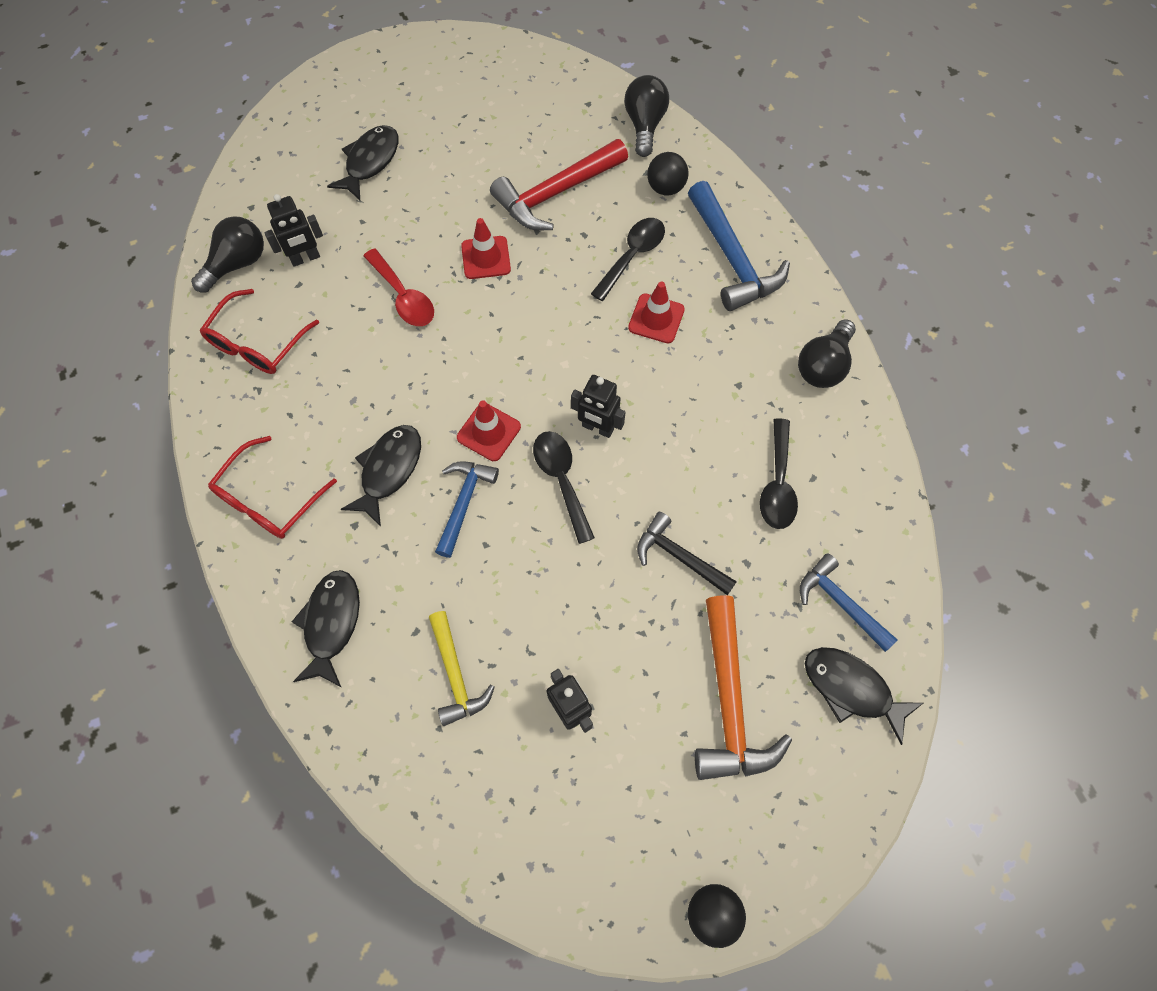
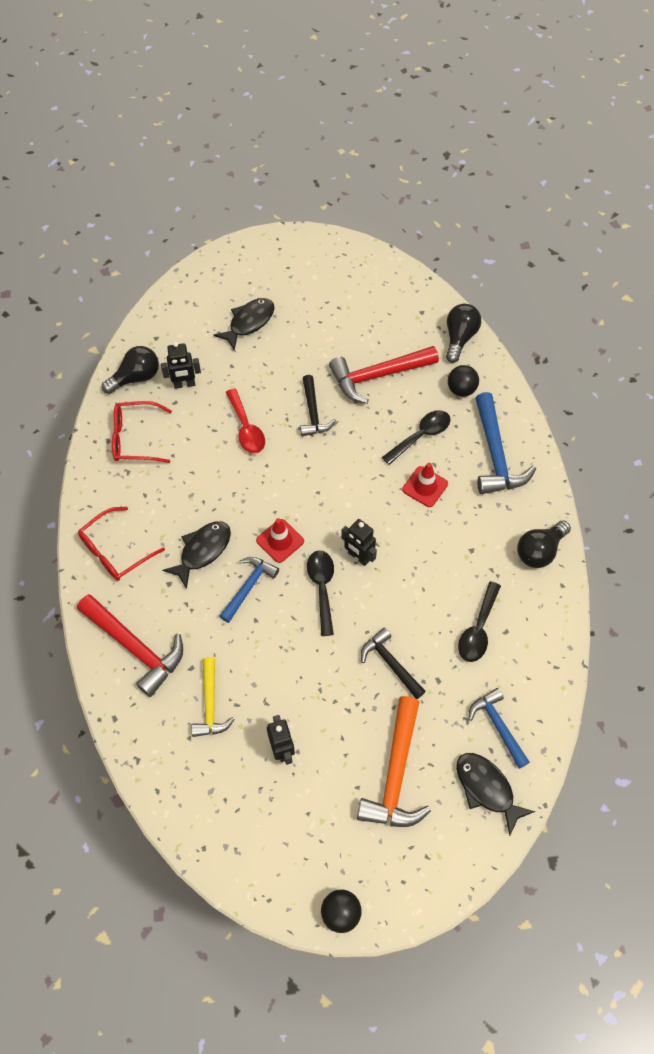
camera: 15 degrees right, 5 degrees down
(258, 343) = (136, 438): red glasses -> red glasses turned 45 degrees clockwise
(331, 623) = (135, 647): black fish -> red hammer
(486, 258) = (313, 413): red traffic cone -> black hammer

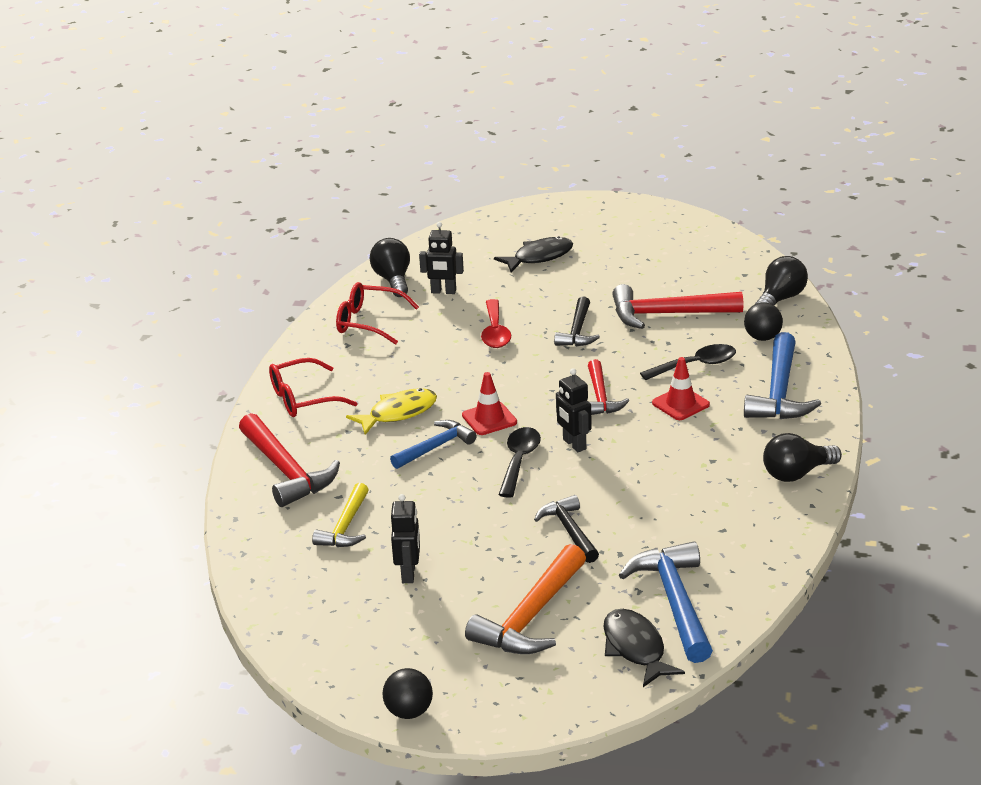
camera: 20 degrees right, 30 degrees down
(136, 378) = (393, 280): black light bulb -> black light bulb turned 90 degrees counterclockwise
(203, 551) = (398, 413): black fish -> yellow fish
(359, 493) = (600, 397): none -> red hammer
(478, 629) = (689, 522): black spoon -> none
(498, 726) = (674, 601): blue hammer -> blue hammer, size x1.59

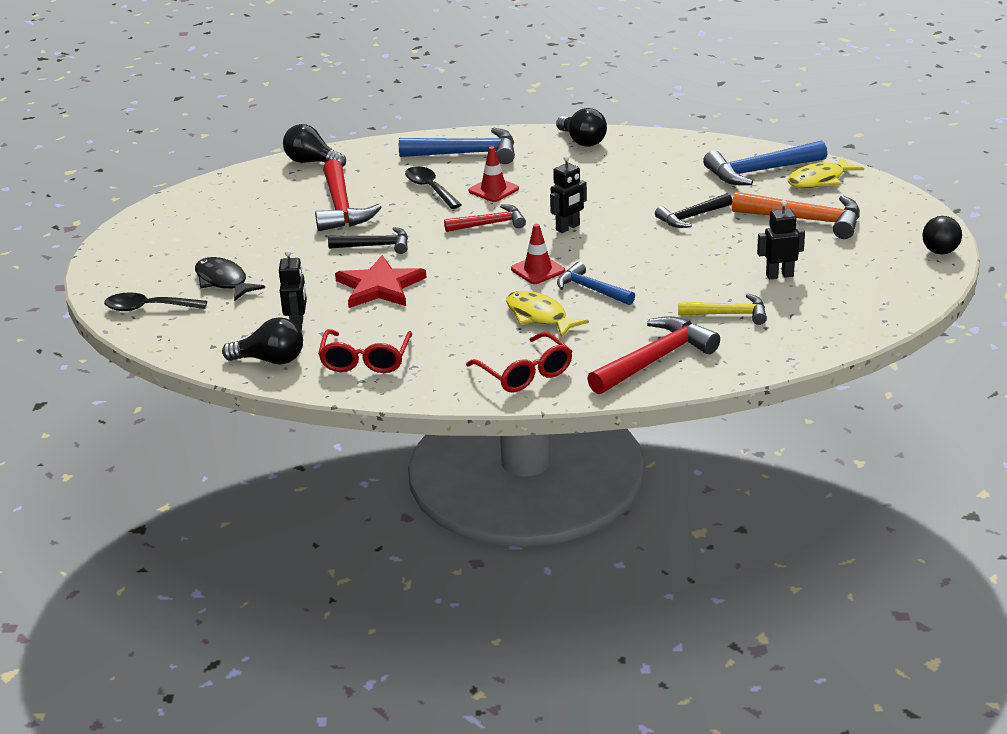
camera: 100 degrees left, 0 degrees up
(393, 280) = (271, 360): black light bulb -> black light bulb turned 150 degrees counterclockwise
(495, 332) = (380, 286): red spoon -> red star
(519, 461) = (601, 248): black spoon -> black spoon (148, 308)
(635, 648) = (819, 180): black fish -> yellow fish
(762, 337) = (380, 165): black ball -> none

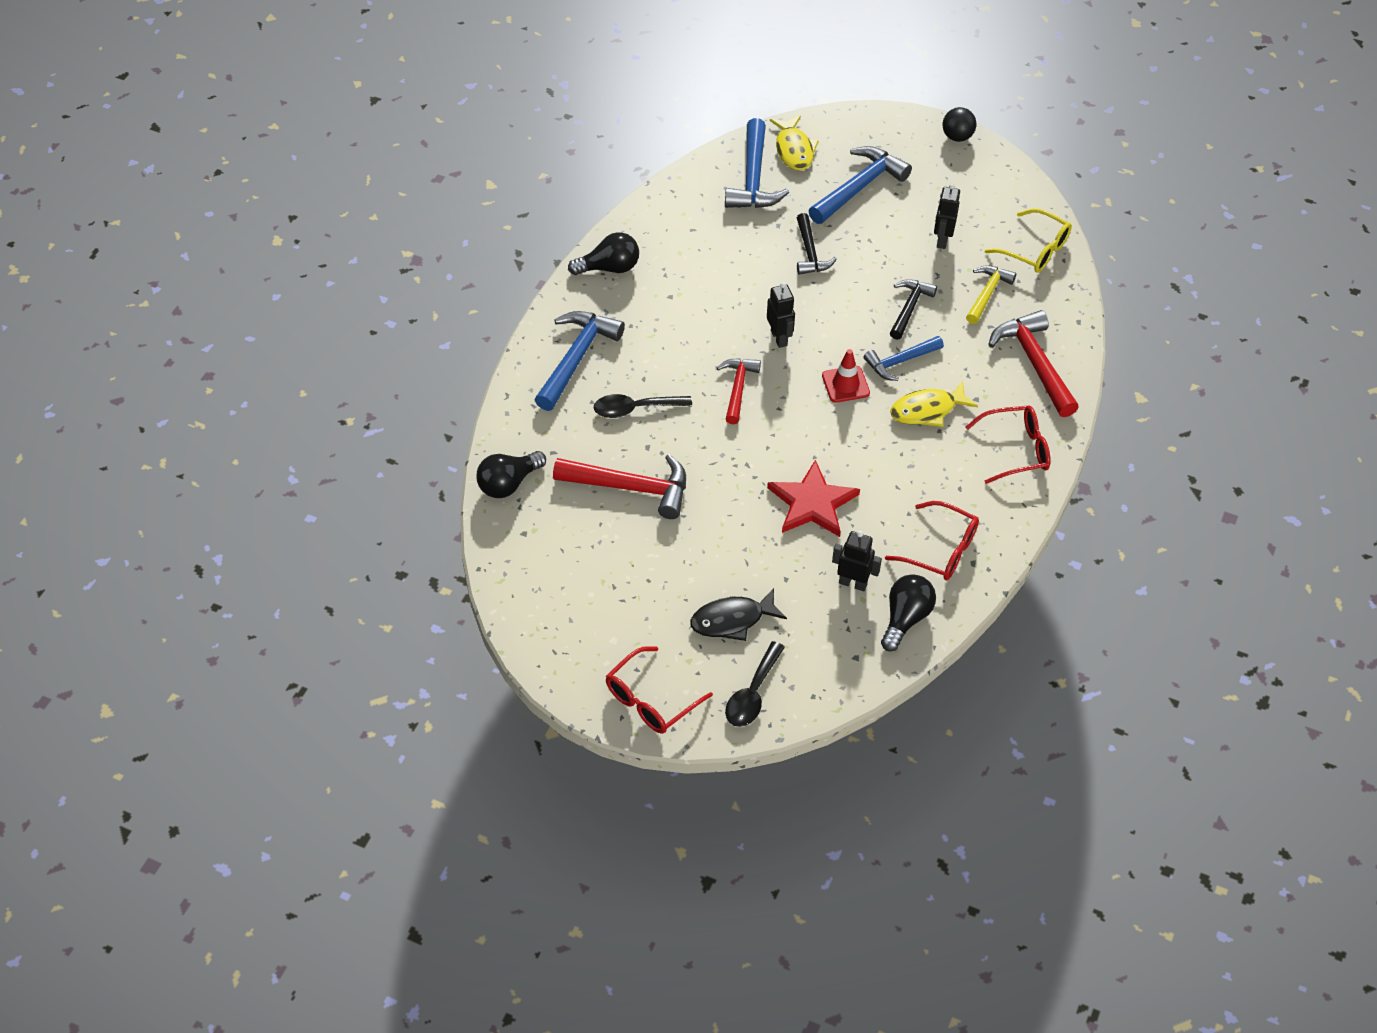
camera: 70 degrees left, 20 degrees up
(122, 267) = (651, 699): none -> red glasses
(375, 246) = (729, 484): black hammer -> black hammer (909, 308)
(493, 190) = (669, 364): red traffic cone -> none
(806, 220) = (859, 187): orange hammer -> blue hammer
(821, 327) = (1034, 250): none -> yellow glasses

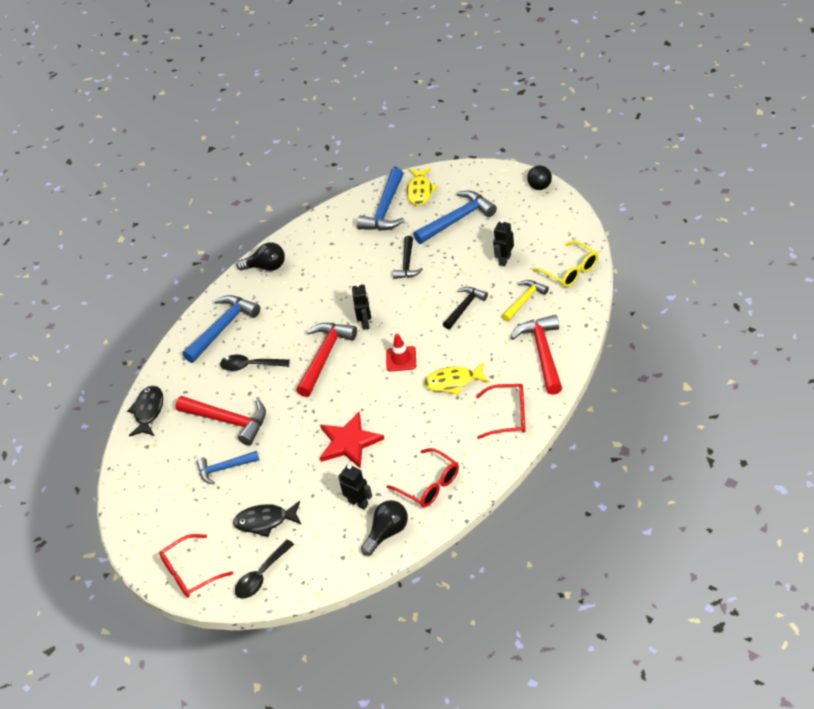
camera: 20 degrees right, 5 degrees down
(508, 484) = (148, 411): black light bulb -> black fish
(738, 388) = (325, 356): red hammer -> red hammer, size x1.59
(900, 361) = (445, 345): blue hammer -> blue hammer (224, 468)

